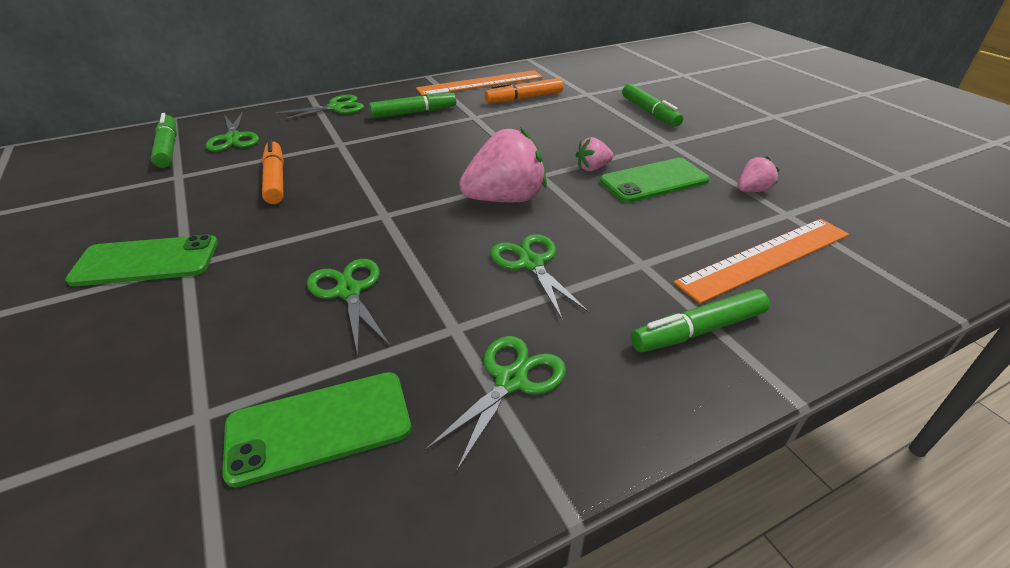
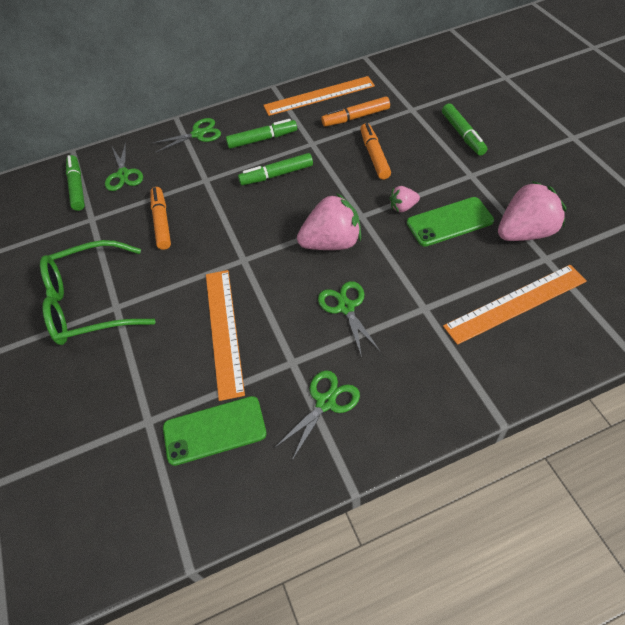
camera: 10 degrees right, 15 degrees up
(146, 261) = (89, 303): green phone -> green glasses
(349, 291) = (223, 331): green scissors -> orange ruler
(550, 127) = (374, 156): none -> orange marker
(698, 330) = (451, 367): green marker -> green marker (277, 175)
(752, 190) = (525, 232): pink strawberry -> pink strawberry, size x2.02

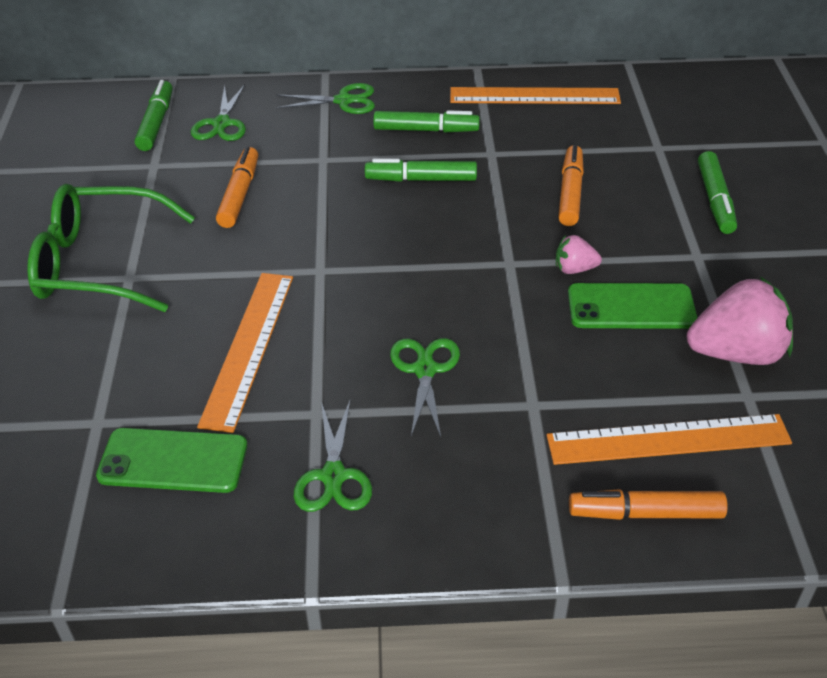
camera: 15 degrees right, 10 degrees down
(325, 402) = (333, 476): green scissors -> green scissors turned 120 degrees clockwise
(332, 243) = (450, 285): pink strawberry -> none
(356, 117) = (571, 137): orange marker -> orange marker (646, 513)

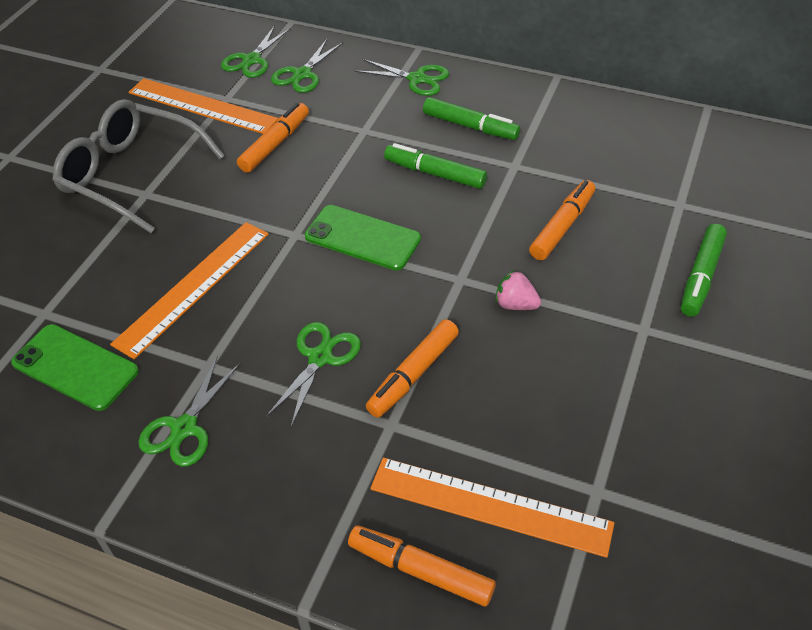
camera: 25 degrees right, 5 degrees up
(99, 263) = (131, 174): green glasses -> grey glasses
(156, 123) = (252, 60): green marker -> green scissors
(524, 355) = (413, 374): none -> orange marker
(534, 96) = (592, 118): orange ruler -> orange ruler (202, 106)
(631, 307) = (543, 360): green phone -> green phone (362, 238)
(736, 353) = (615, 443): pink strawberry -> none

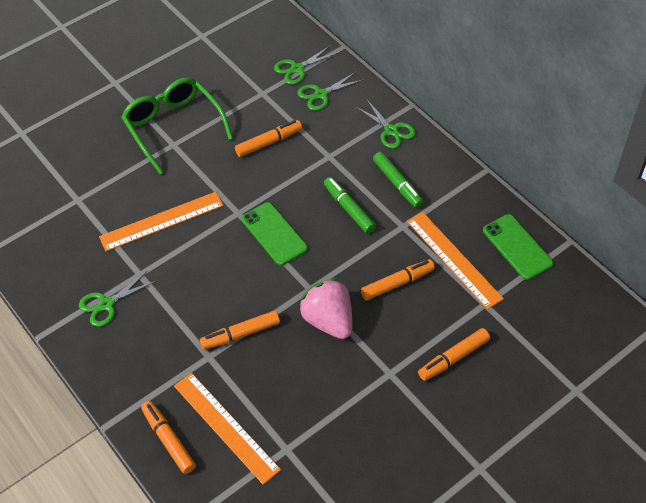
camera: 30 degrees right, 5 degrees up
(75, 367) = (75, 241): green phone -> green phone (517, 247)
(131, 174) = (173, 127): grey glasses -> green glasses
(202, 106) = (244, 93): orange ruler -> orange ruler (454, 259)
(320, 357) = (199, 299): green scissors -> none
(515, 304) = (328, 320): pink strawberry -> pink strawberry, size x2.02
(701, 276) = (453, 358): green marker -> orange marker

